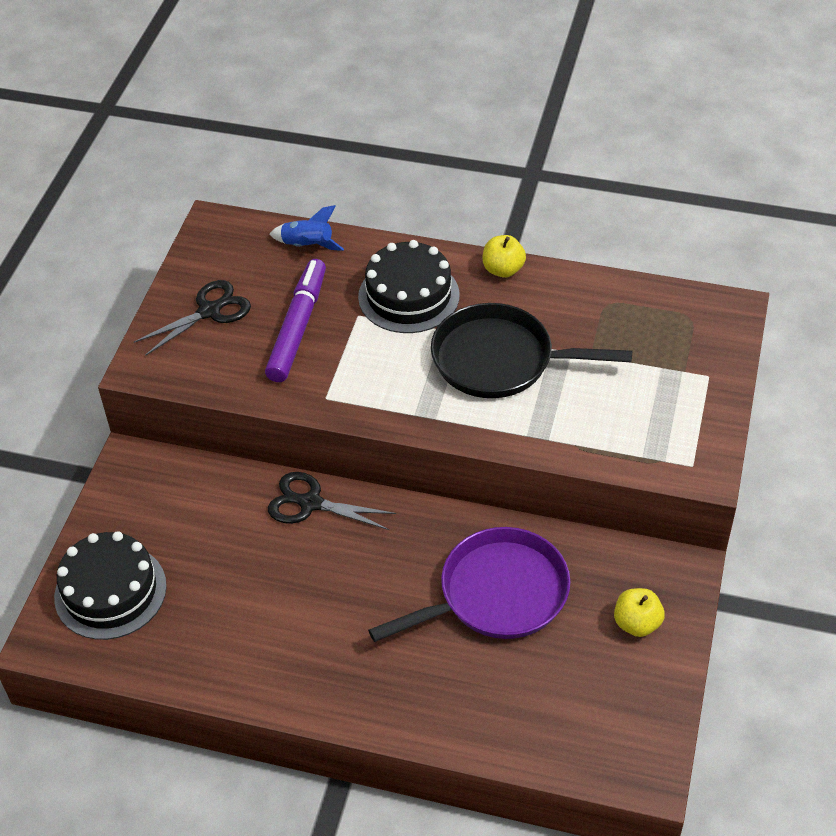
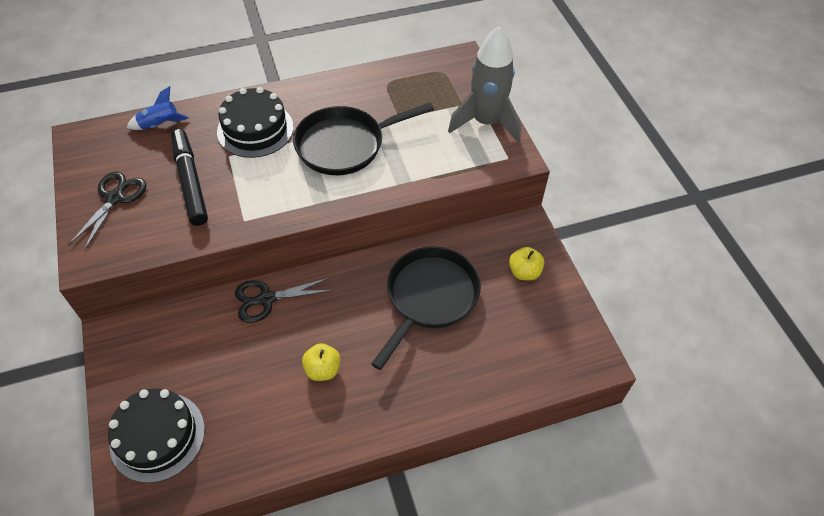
camera: 35 degrees left, 5 degrees up
(297, 327) = (190, 181): purple marker -> black marker
(496, 594) = (429, 297): purple pan -> black pan
(503, 269) = (307, 88): yellow apple -> yellow apple (323, 369)
(698, 408) = (486, 122): none -> grey rocket

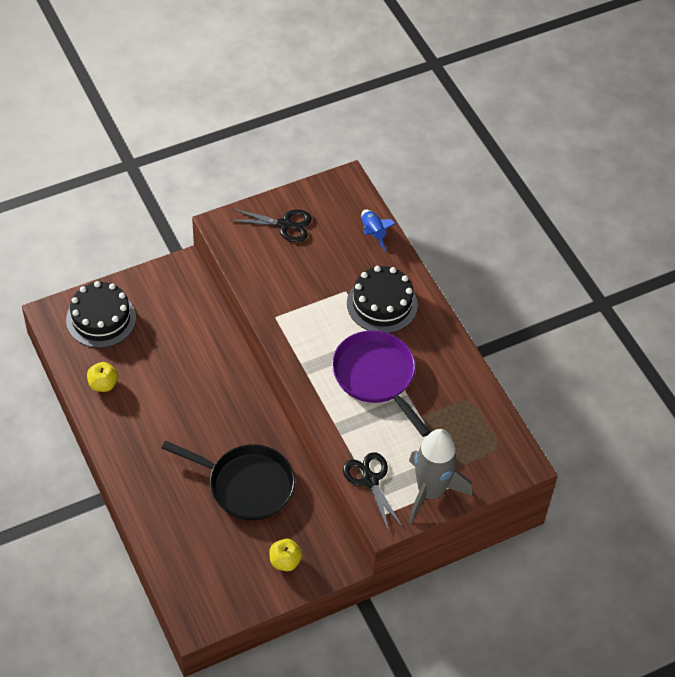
camera: 80 degrees right, 0 degrees up
(190, 181) = (311, 270): black marker -> none
(267, 299) = (228, 363): black scissors -> black scissors (370, 480)
(323, 369) = (166, 414): yellow apple -> yellow apple (103, 384)
(345, 145) = (376, 376): black pan -> purple pan

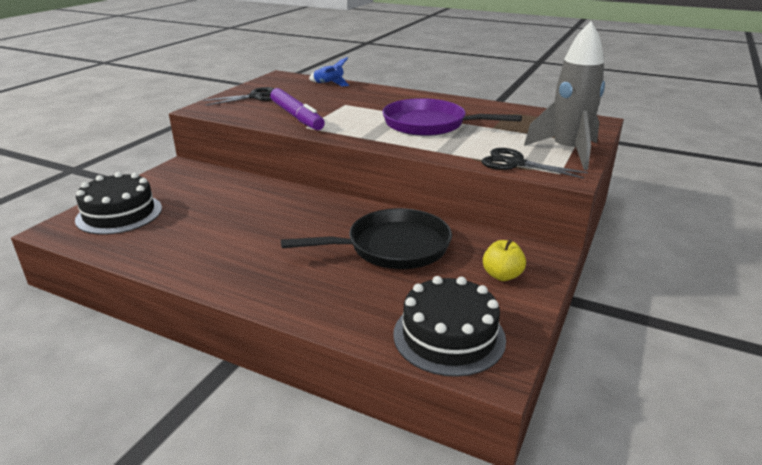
camera: 35 degrees left, 25 degrees down
(103, 384) = (161, 248): yellow apple -> none
(285, 291) = (296, 116): none -> purple marker
(382, 304) = (380, 101): black cake -> black cake (449, 336)

